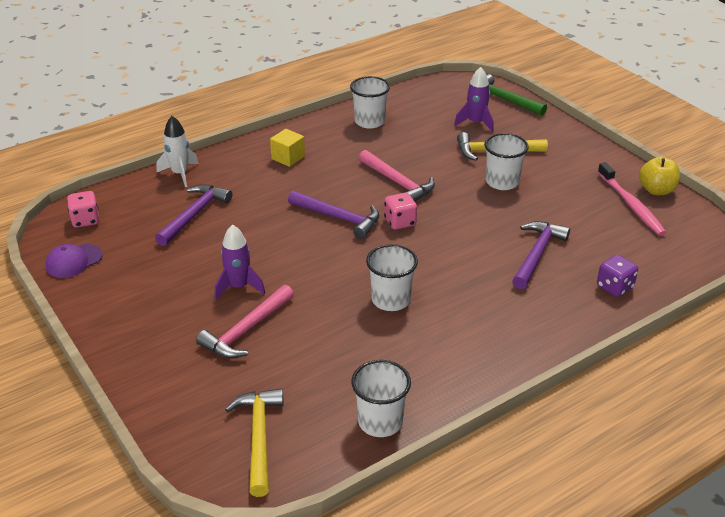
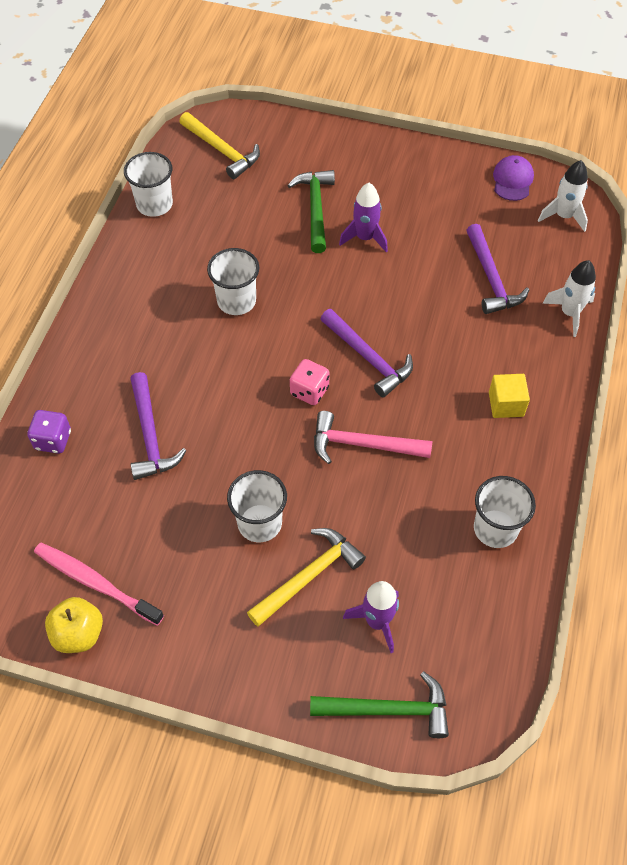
camera: 140 degrees right, 20 degrees up
(85, 220) = (564, 216): pink dice -> white rocket
(246, 330) = (315, 209): pink hammer -> green hammer
(339, 218) = (368, 358): purple hammer -> purple hammer turned 120 degrees counterclockwise

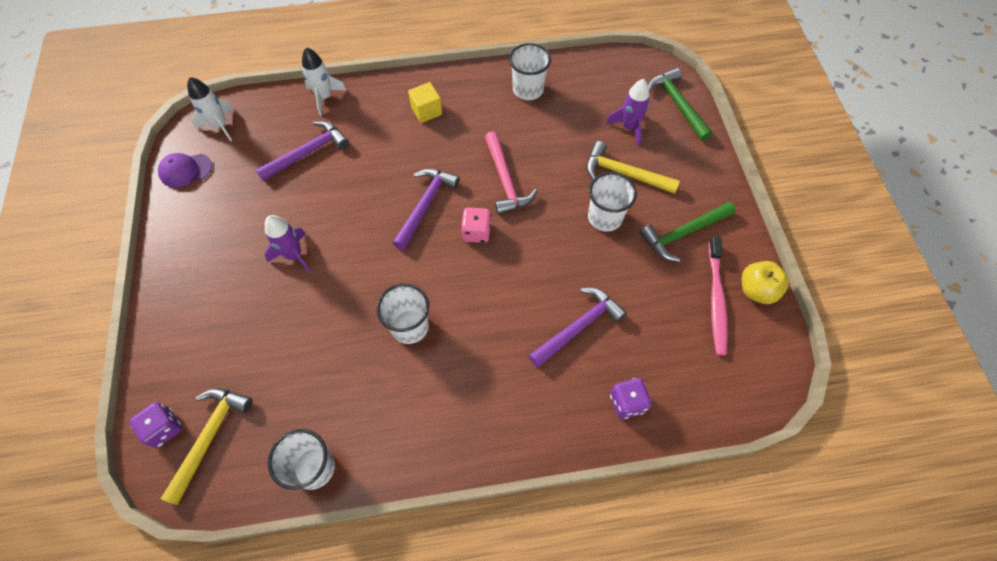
camera: 115 degrees left, 5 degrees up
(247, 127) = (164, 428): none -> purple dice
(315, 209) = (270, 309): green hammer -> green hammer (683, 233)

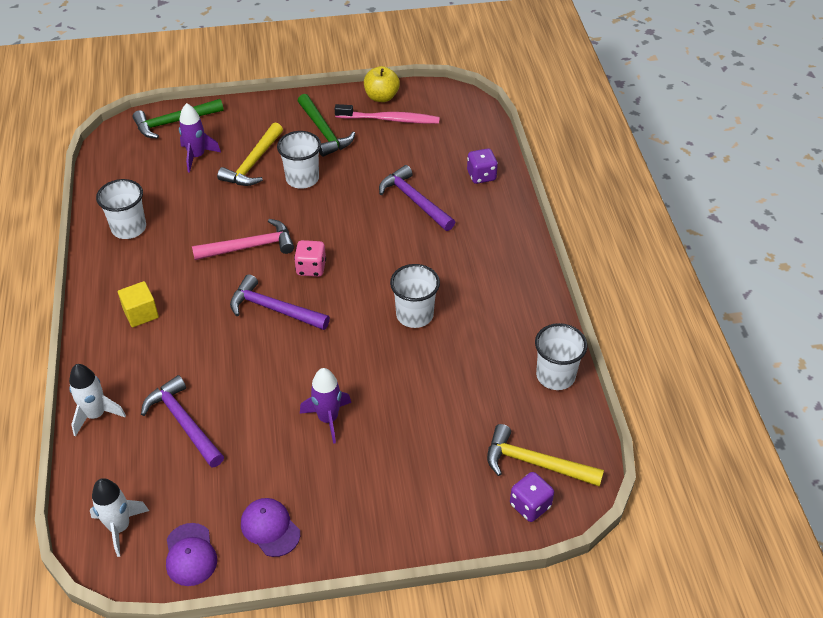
camera: 90 degrees left, 15 degrees down
(195, 219) = (270, 528): none -> purple cap

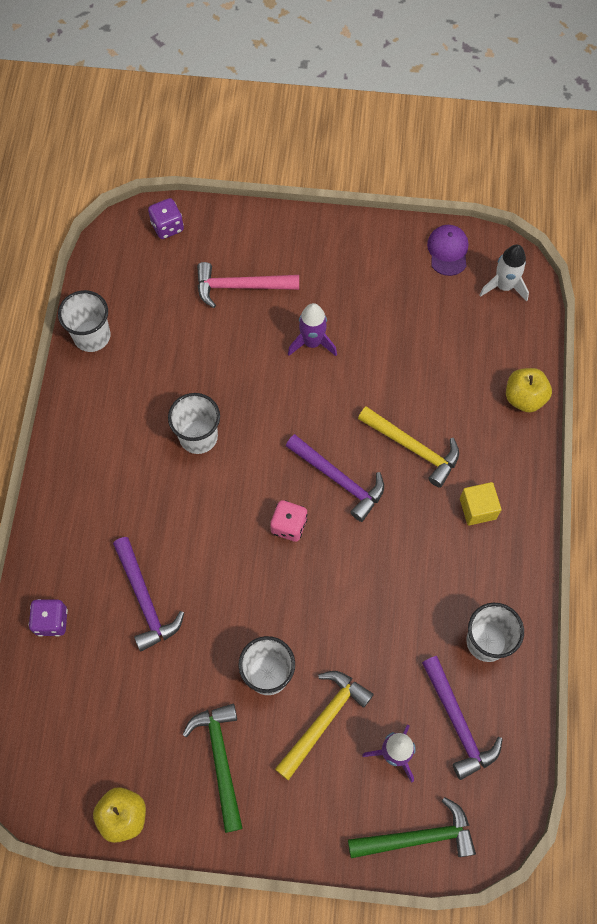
camera: 165 degrees left, 20 degrees up
(96, 415) = (524, 398): white rocket -> yellow apple
(184, 422) = (443, 370): purple hammer -> purple hammer (458, 723)
(250, 247) = (350, 574): pink hammer -> pink hammer (240, 286)
(270, 528) = (381, 257): purple cap -> none
(389, 119) = (128, 762): pink toothbrush -> none
(535, 463) = (147, 260): yellow hammer -> yellow hammer (413, 448)

